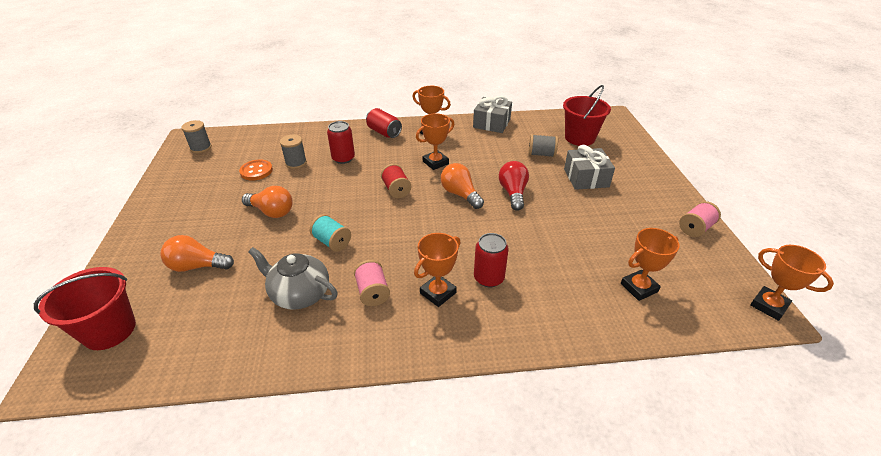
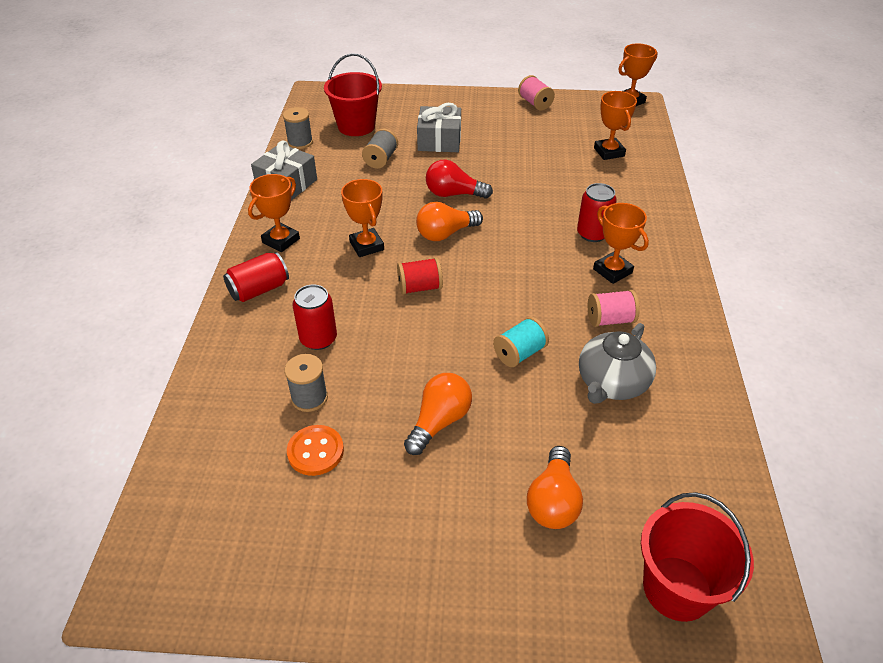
camera: 80 degrees left, 5 degrees up
(201, 148) = (189, 557): grey spool -> grey spool (300, 142)

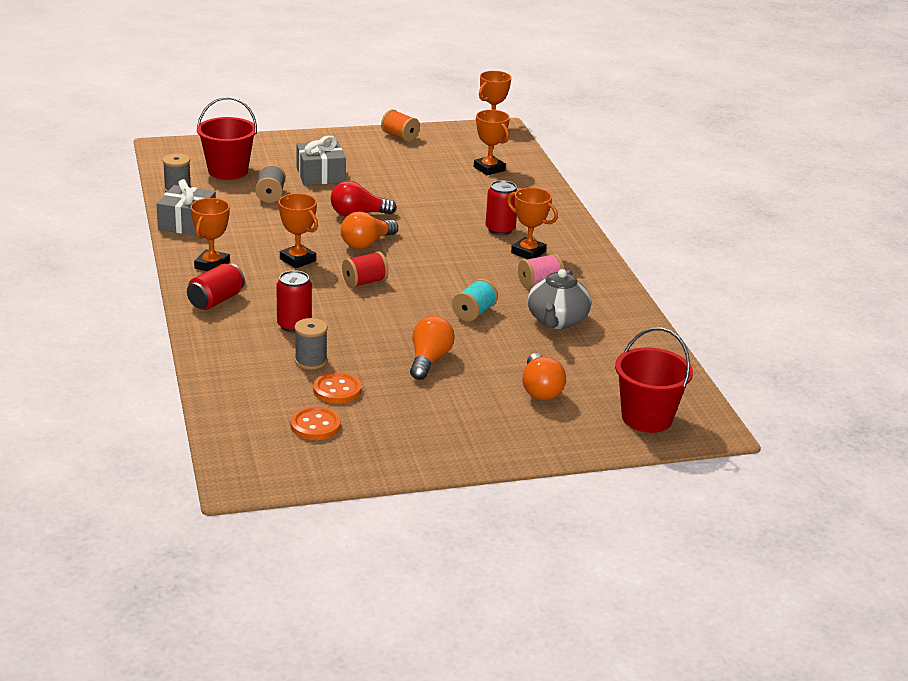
camera: 20 degrees left, 15 degrees down
(263, 508) = (315, 425): none -> orange button
(535, 103) = (400, 136): pink spool -> orange spool

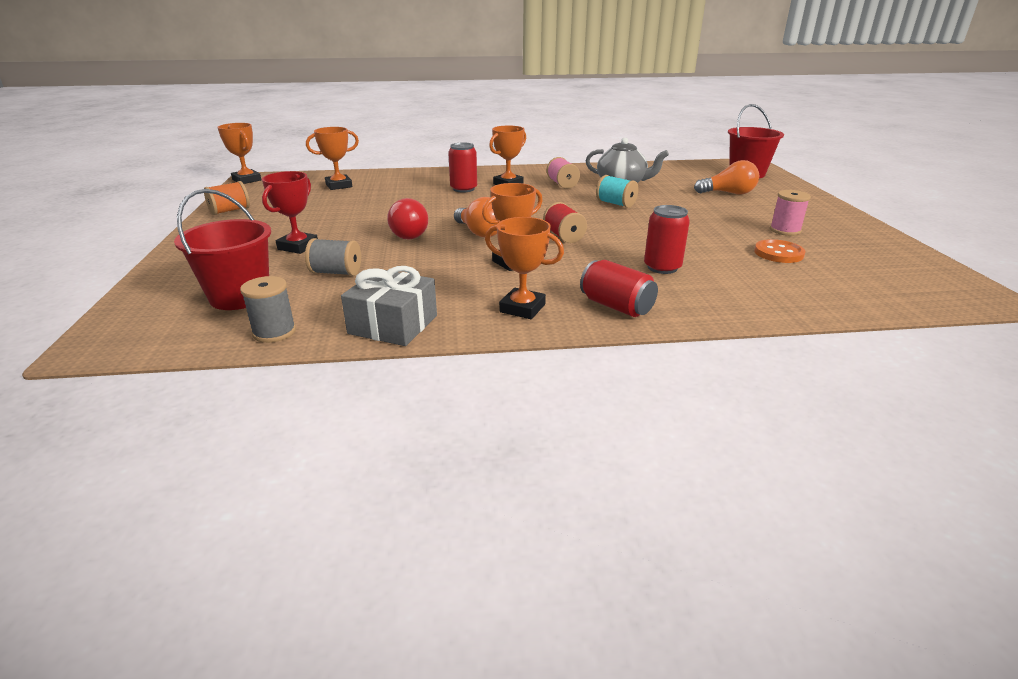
camera: 80 degrees left, 0 degrees up
(311, 361) = (731, 262): grey spool -> none
(315, 425) = (849, 263): orange button -> none
(320, 175) = (298, 246): grey gift -> red trophy
(407, 406) = (785, 230): none -> pink spool
(429, 360) = (703, 220): orange light bulb -> none

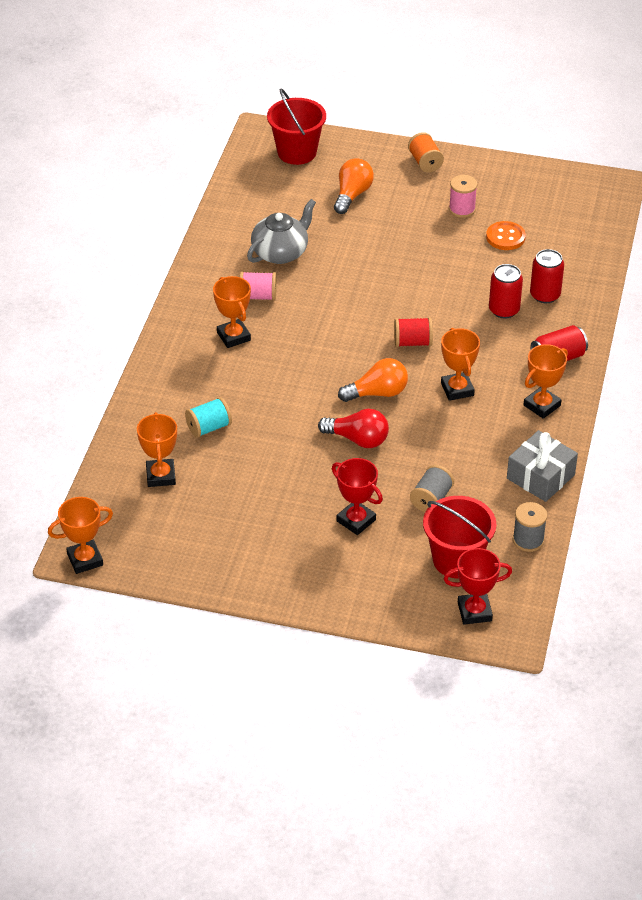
camera: 70 degrees left, 15 degrees up
(150, 317) = (474, 612): none -> red trophy
(230, 211) = (213, 572): orange spool -> orange spool (425, 162)
(463, 189) = (233, 375): red can -> red can (545, 295)
(615, 204) = (343, 280): turquoise spool -> turquoise spool (209, 427)

